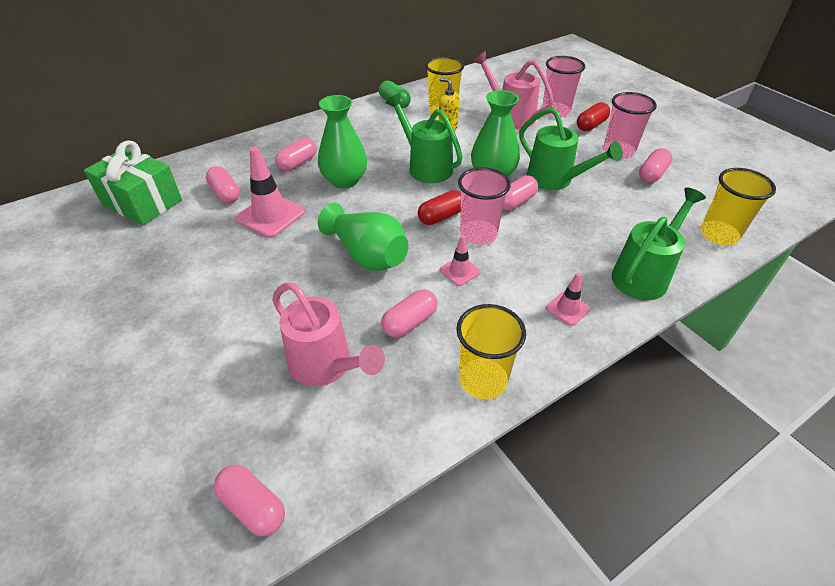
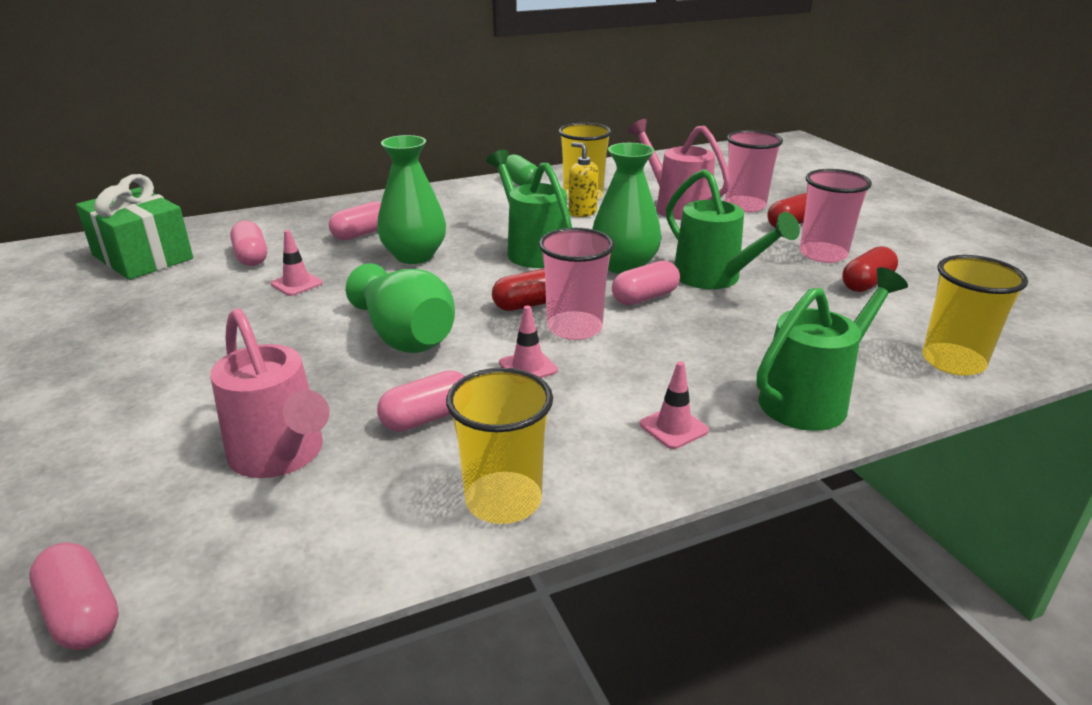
camera: 10 degrees right, 15 degrees down
(270, 215) = (297, 283): pink traffic cone -> pink traffic cone, size x0.54
(652, 174) = (866, 283): pink capsule -> red capsule

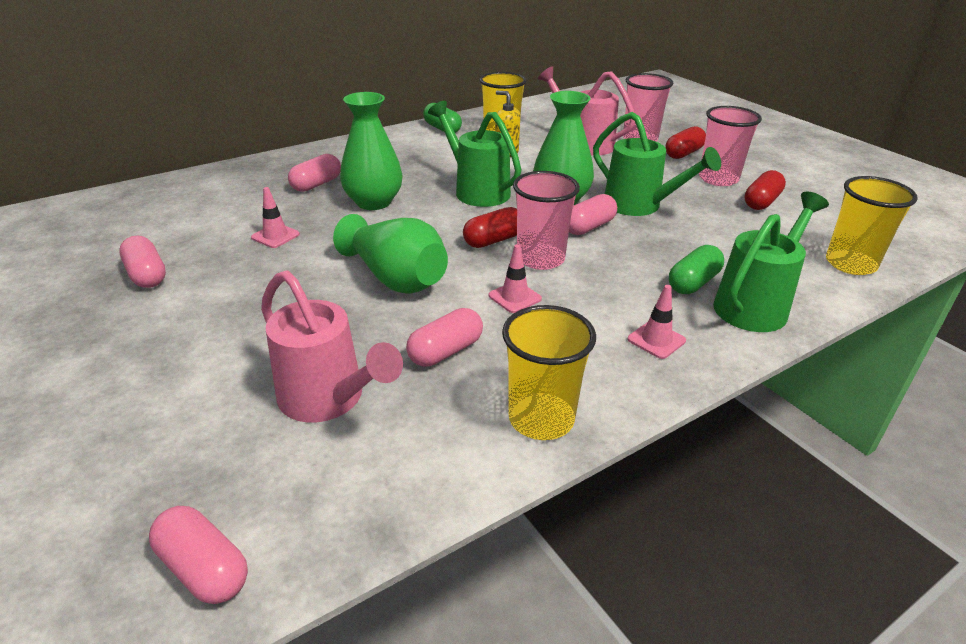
camera: 10 degrees left, 5 degrees up
(143, 257) = (114, 220): green gift -> none
(251, 257) = (221, 213): pink capsule -> pink capsule (147, 275)
(744, 368) = (693, 283): none -> green capsule

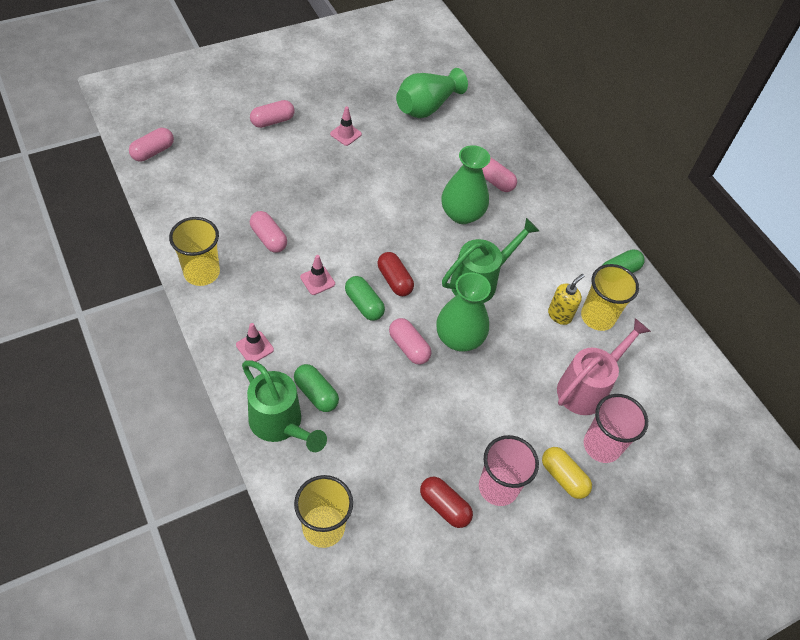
camera: 90 degrees right, 20 degrees up
(147, 275) = (373, 108): pink capsule -> pink capsule (272, 121)
(275, 236) = (414, 161): pink traffic cone -> pink traffic cone (345, 134)
(329, 399) = (241, 188): pink watering can -> none
(395, 278) = (351, 221): green vase -> green vase (427, 107)
(540, 259) = (364, 304): pink cup -> green capsule
(639, 206) = (443, 396): green watering can -> none
(683, 153) = (563, 477): red capsule -> yellow capsule

